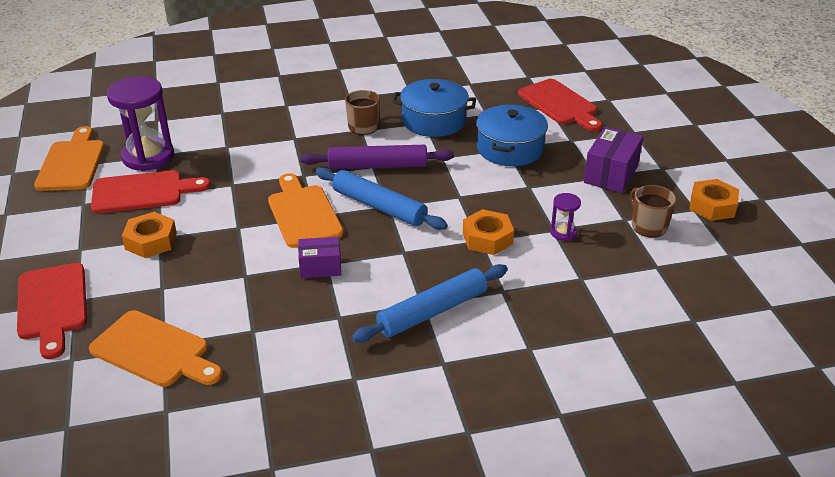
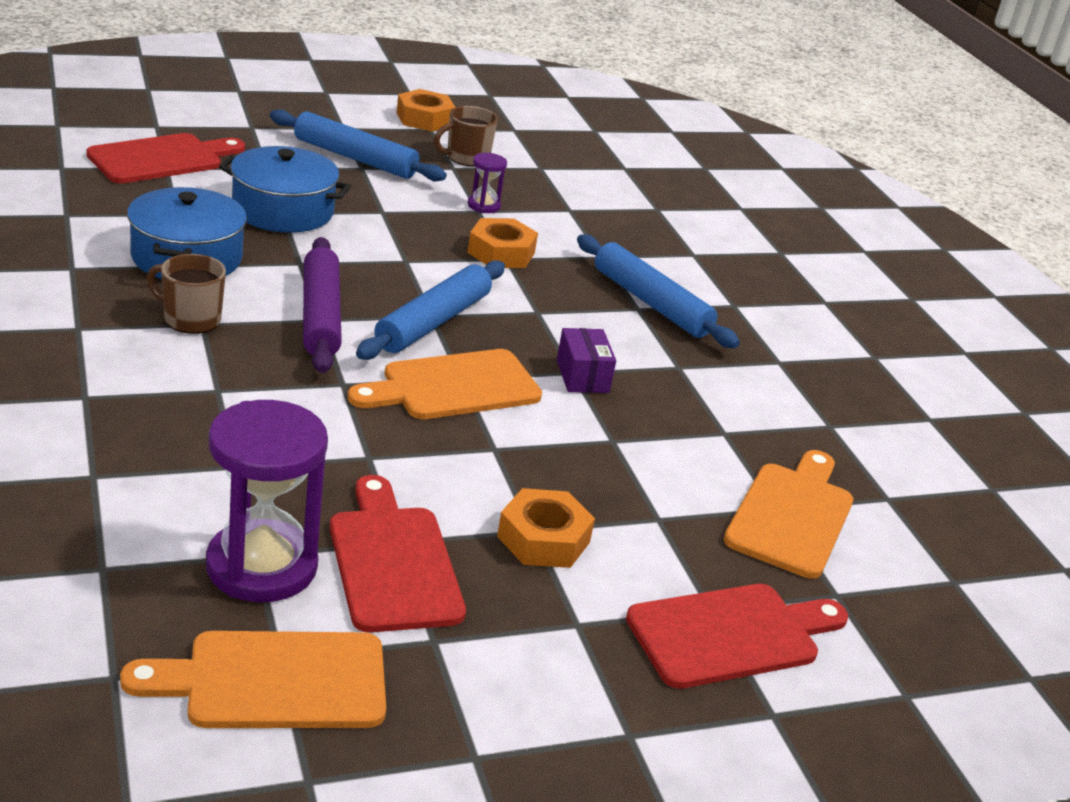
camera: 100 degrees left, 5 degrees down
(611, 174) = (355, 158): purple box -> blue rolling pin

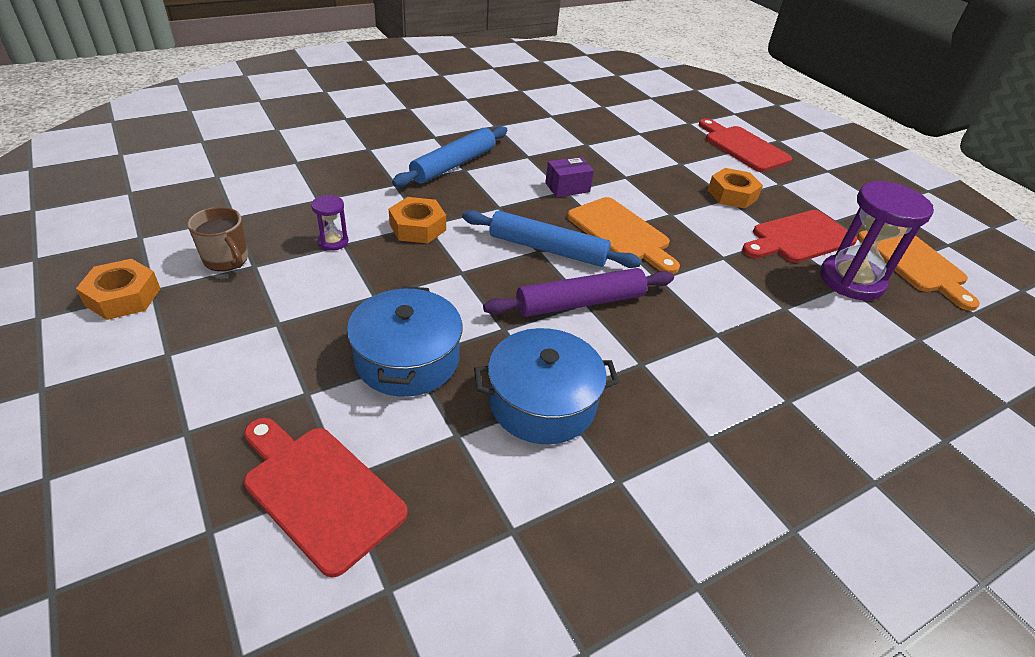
camera: 100 degrees left, 10 degrees up
(190, 319) = (641, 372): brown mug -> none
(355, 158) = (254, 331): blue rolling pin -> none
(791, 515) = (642, 129): orange cutting board -> none

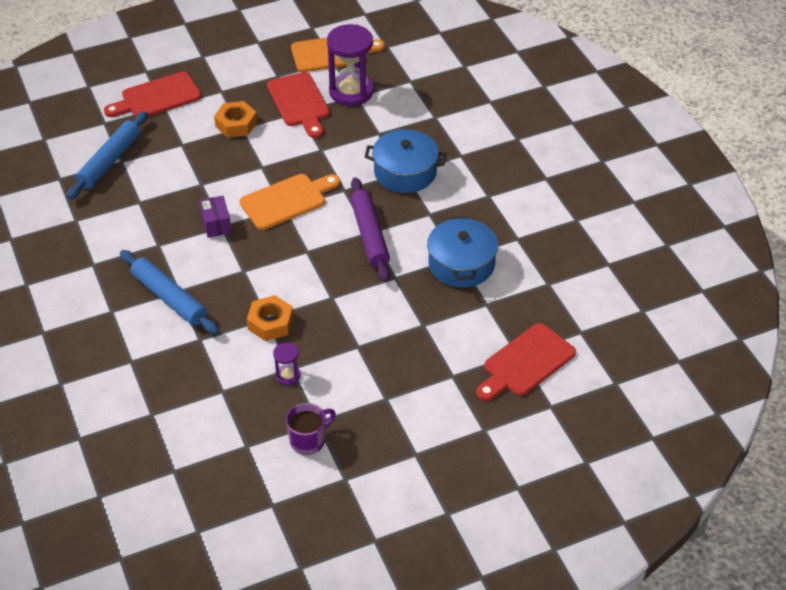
camera: 80 degrees left, 5 degrees up
(123, 297) = (353, 495): orange nut -> none
(226, 260) = (309, 440): brown mug -> purple mug
(407, 359) = (423, 327): blue pot -> blue pot (405, 172)
(548, 249) = (305, 246): blue rolling pin -> blue rolling pin (110, 161)

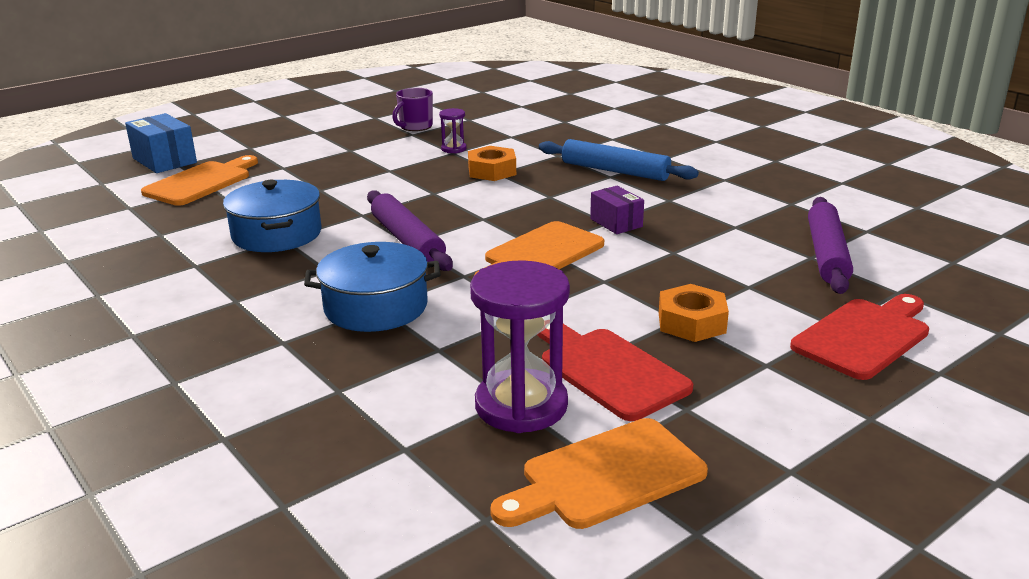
camera: 165 degrees right, 20 degrees down
(110, 161) = (826, 254): blue rolling pin -> purple rolling pin
(526, 363) = (201, 182): red cutting board -> orange cutting board
(566, 419) = (164, 160): none -> blue box

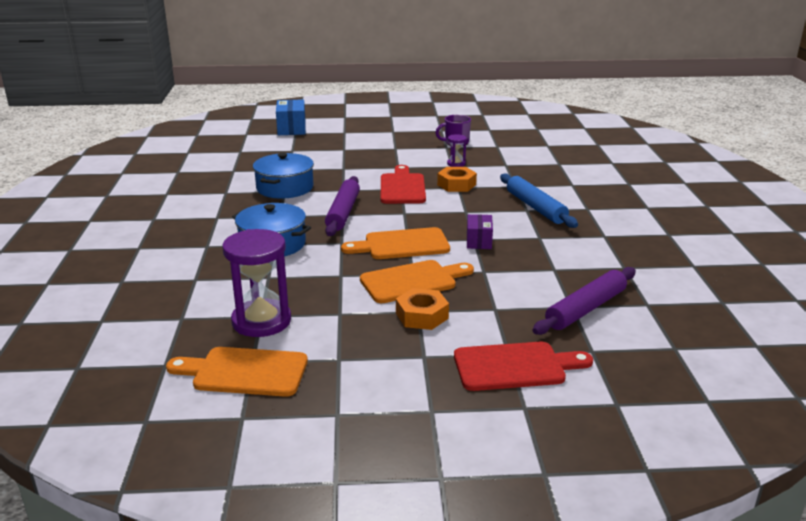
camera: 35 degrees right, 0 degrees up
(201, 182) = (291, 146): orange cutting board -> orange cutting board (412, 281)
(608, 370) = (332, 322): red cutting board -> red cutting board (402, 187)

